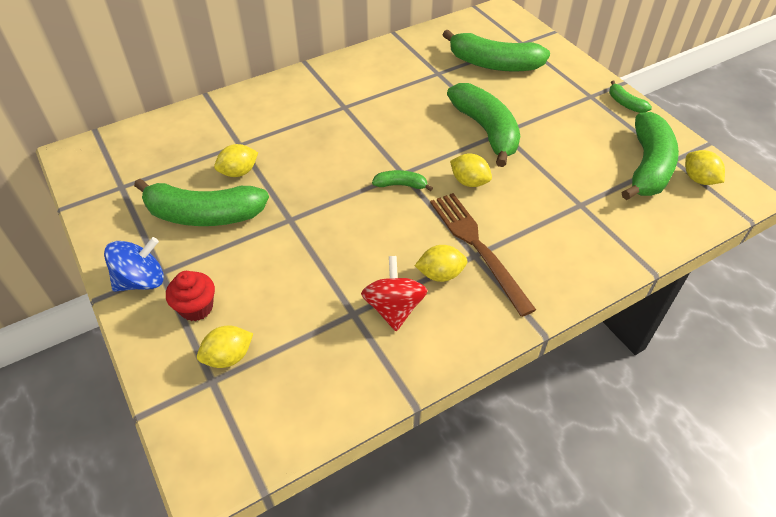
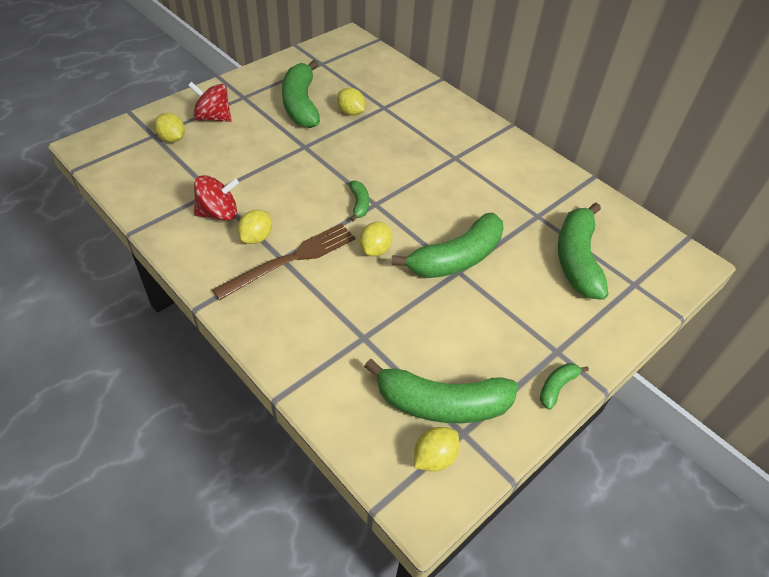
camera: 75 degrees right, 0 degrees up
(141, 281) = (235, 90): blue spinning top -> none
(196, 308) = (213, 117): red cupcake -> red spinning top
(440, 274) = (256, 237): yellow lemon -> yellow lemon turned 45 degrees clockwise

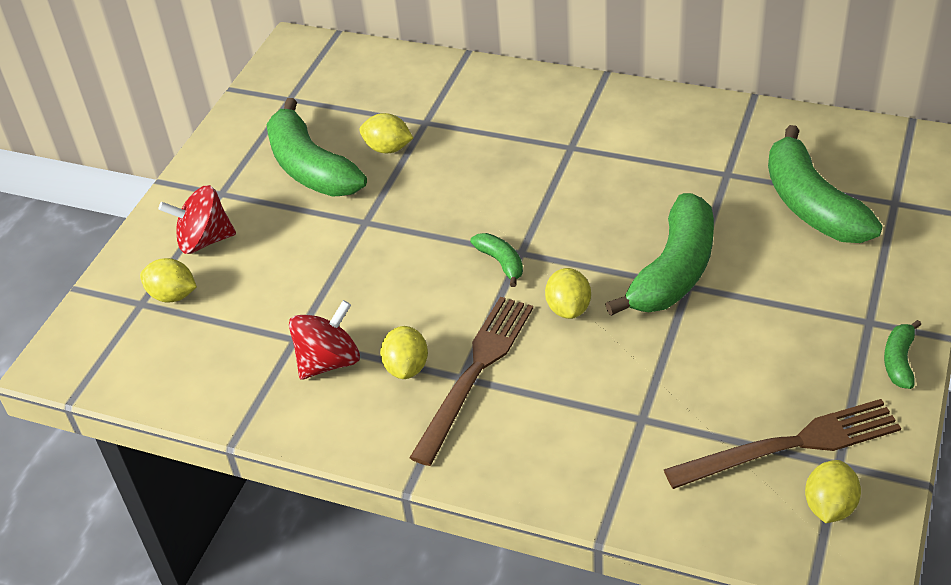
camera: 20 degrees left, 5 degrees down
(441, 404) = (790, 445): green banana -> brown fork

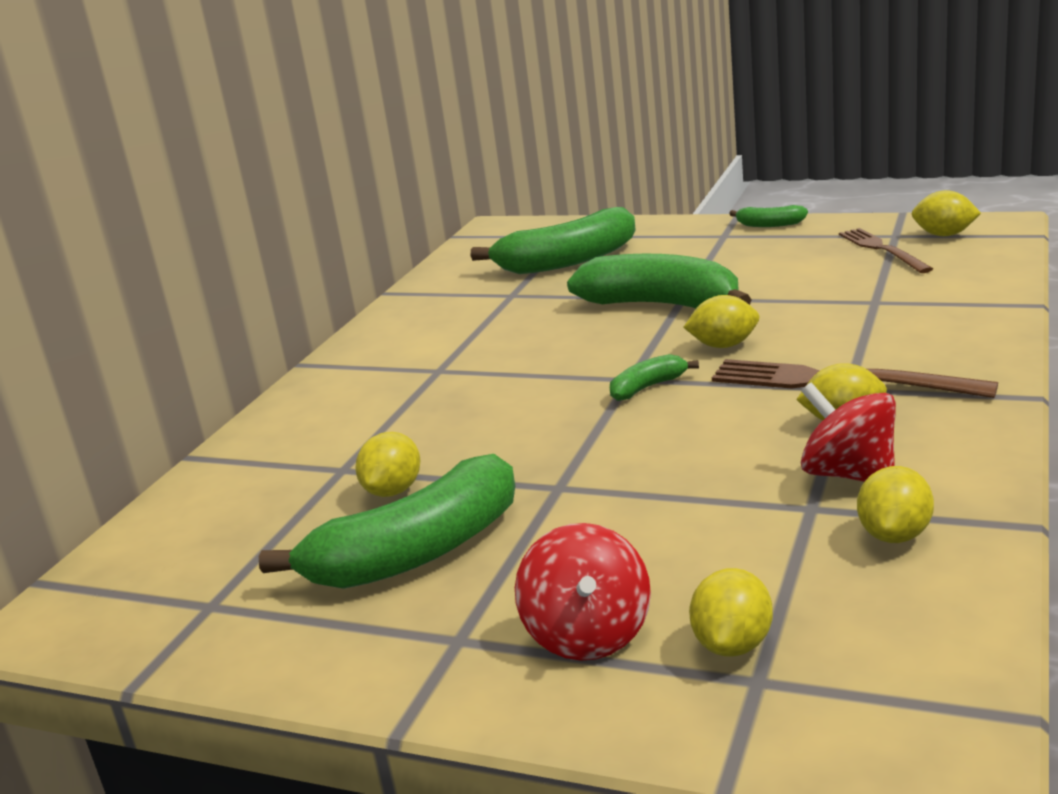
camera: 90 degrees left, 20 degrees down
(248, 374) = (895, 535): none -> yellow lemon
(790, 445) = (882, 249): brown fork -> brown fork, size x0.66

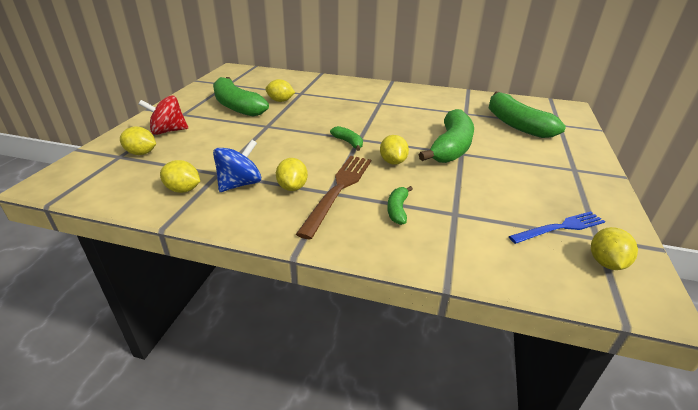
camera: 80 degrees right, 10 degrees up
(769, 225) = (603, 186): green banana -> green banana (397, 210)
(849, 474) = (240, 184): red spinning top -> blue spinning top
(882, 249) = (560, 228): brown fork -> blue fork

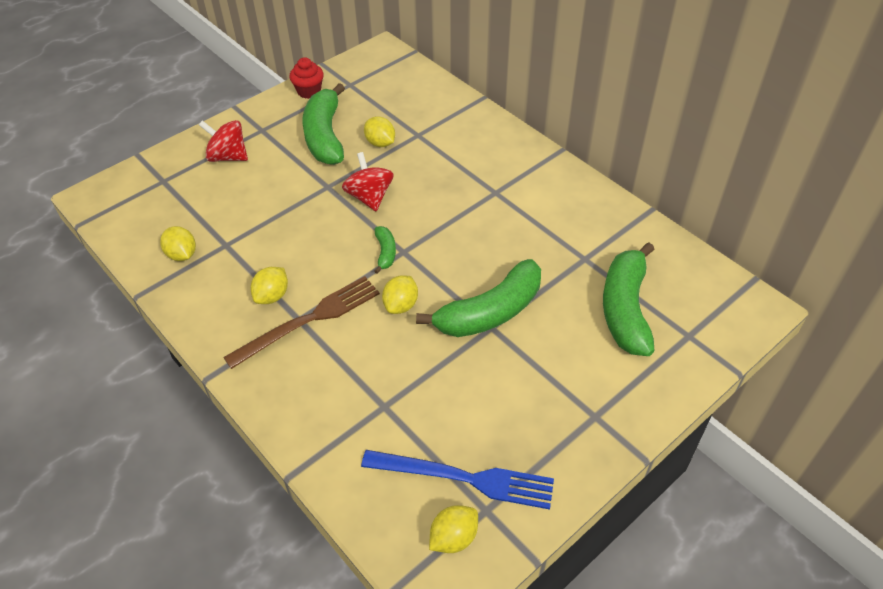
camera: 35 degrees right, 15 degrees up
(141, 153) = (183, 184): yellow lemon -> none
(201, 92) = (309, 91): none -> red cupcake
(240, 184) = (232, 269): blue spinning top -> none
(303, 123) = (369, 197): none -> red spinning top
(397, 210) = (336, 373): green banana -> none
(560, 228) = (464, 478): blue fork -> blue fork, size x1.51

